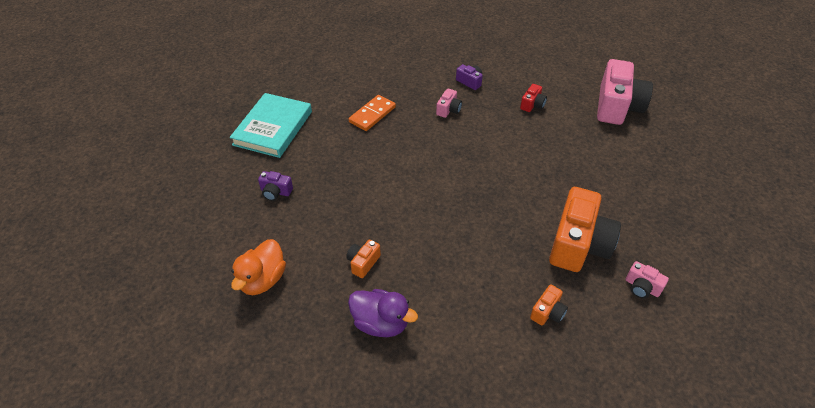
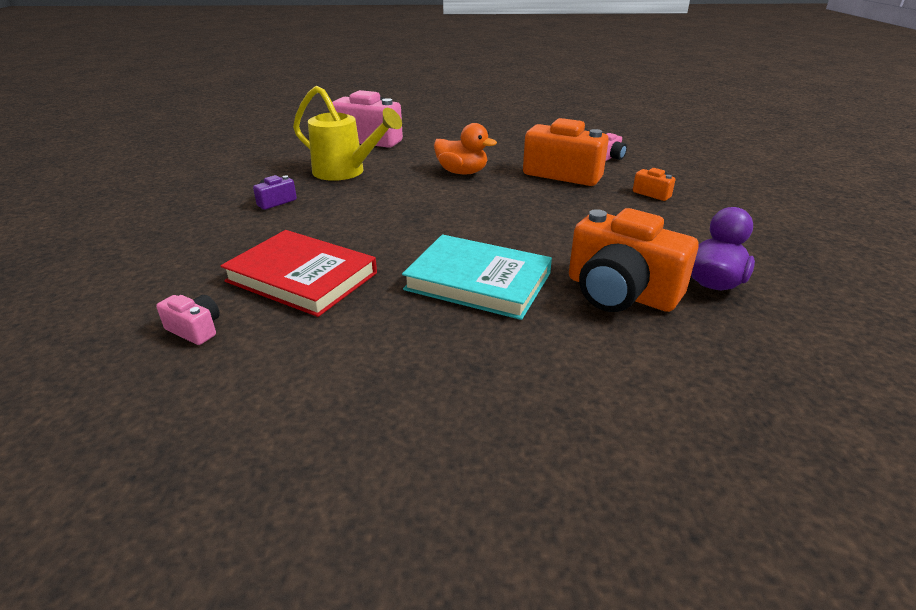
camera: 85 degrees left, 15 degrees down
(263, 280) = (684, 391): orange duck -> orange duck (462, 172)
(273, 128) = (277, 395): turquoise book -> turquoise book (478, 281)
(275, 192) = (472, 384): purple camera -> none
(363, 263) = (620, 292): orange camera -> orange camera, size x2.23
(372, 114) = (302, 277): orange domino -> red book
(448, 110) = (326, 219): pink camera -> pink camera (195, 329)
(532, 105) = (346, 172): red camera -> yellow watering can

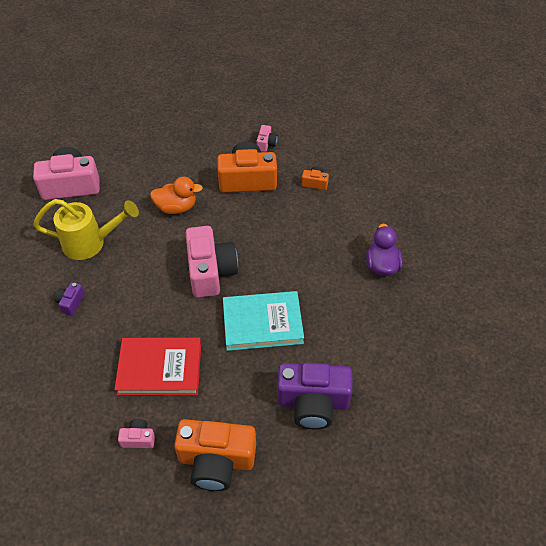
camera: 30 degrees left, 20 degrees up
(453, 222) = (210, 271): none -> pink camera
(480, 391) = (313, 402): none -> purple camera
(620, 292) = (340, 297): orange camera -> orange camera (216, 461)

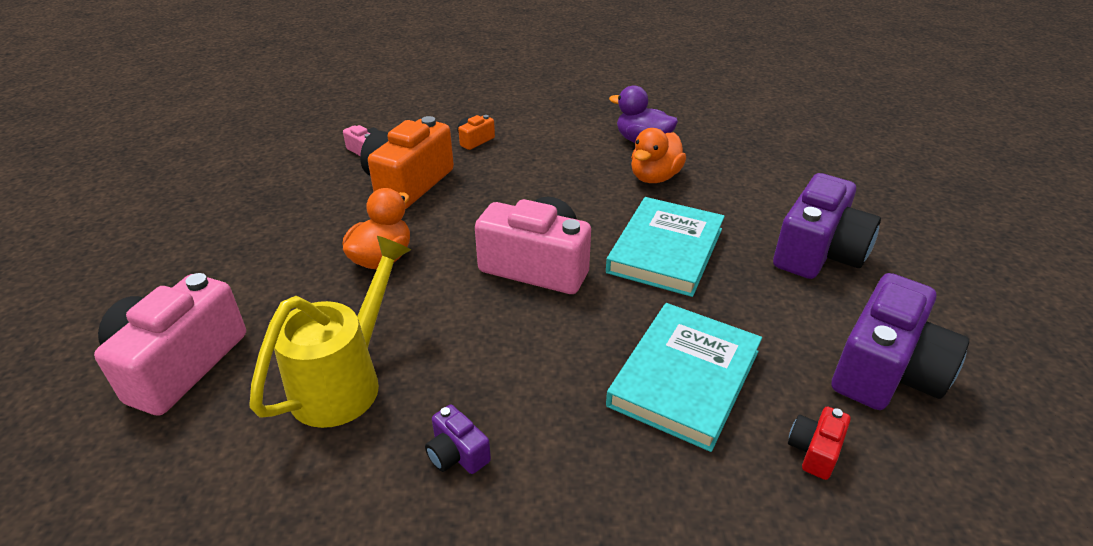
camera: 60 degrees left, 15 degrees down
(138, 438) = (814, 451): pink camera -> red camera
(160, 368) = (684, 378): red book -> turquoise book
(216, 461) = (886, 370): orange camera -> purple camera
(340, 289) = (654, 177): none -> orange duck

